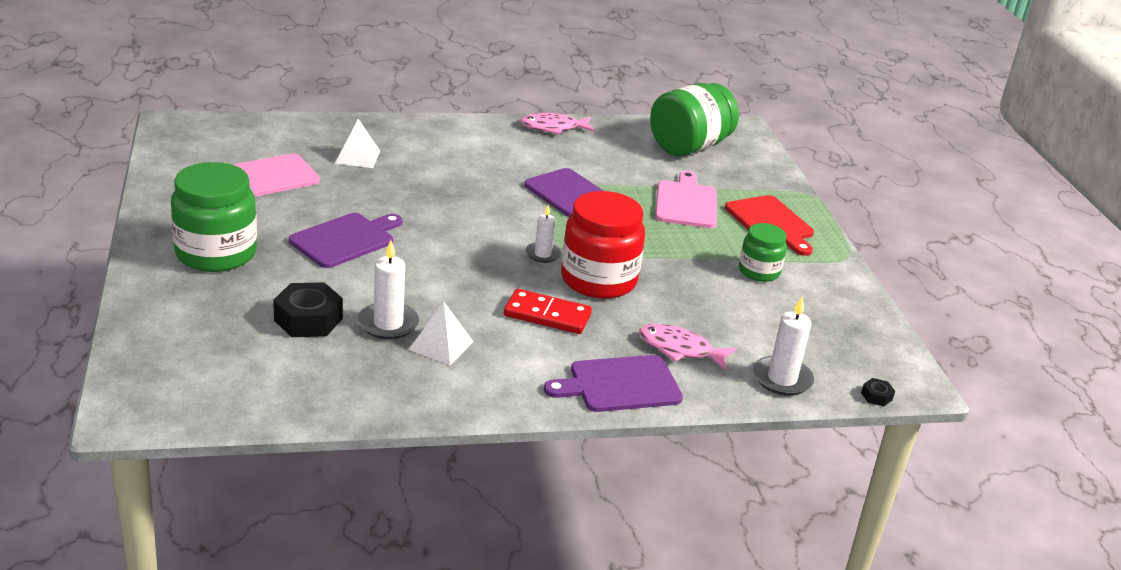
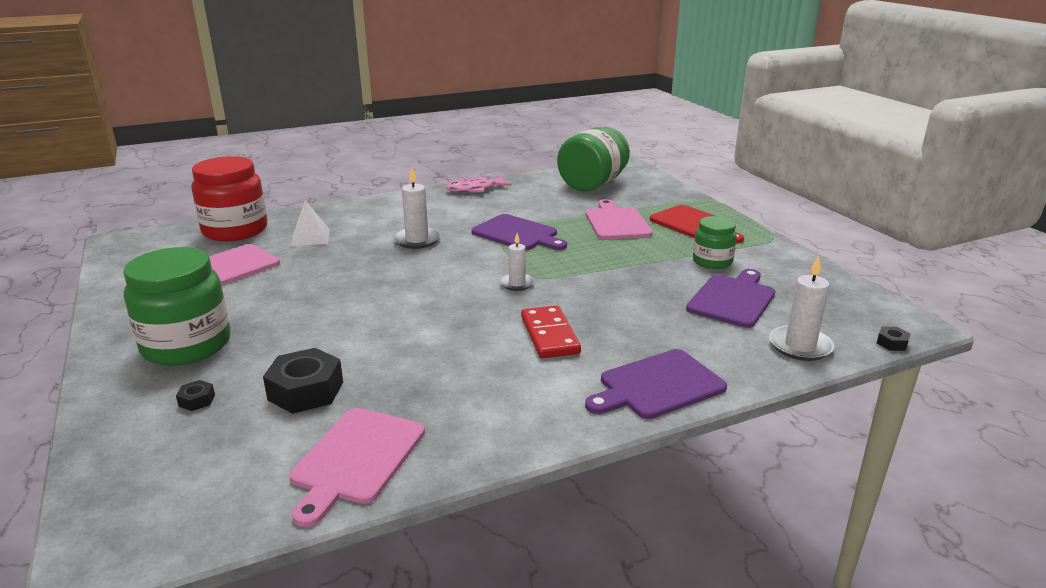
camera: 10 degrees left, 5 degrees down
(215, 307) = (197, 400): none -> black nut
(332, 387) = (356, 459): none -> pink cutting board
(345, 239) = (321, 307): purple cutting board -> purple cutting board (732, 299)
(388, 324) = (394, 377): white candle -> white candle (417, 240)
(441, 345) = (458, 386): white pyramid -> none
(547, 315) = (550, 335): red domino -> red domino turned 75 degrees clockwise
(598, 280) = (579, 295): red jar -> red jar (235, 230)
(680, 349) = (691, 340): pink fish -> none

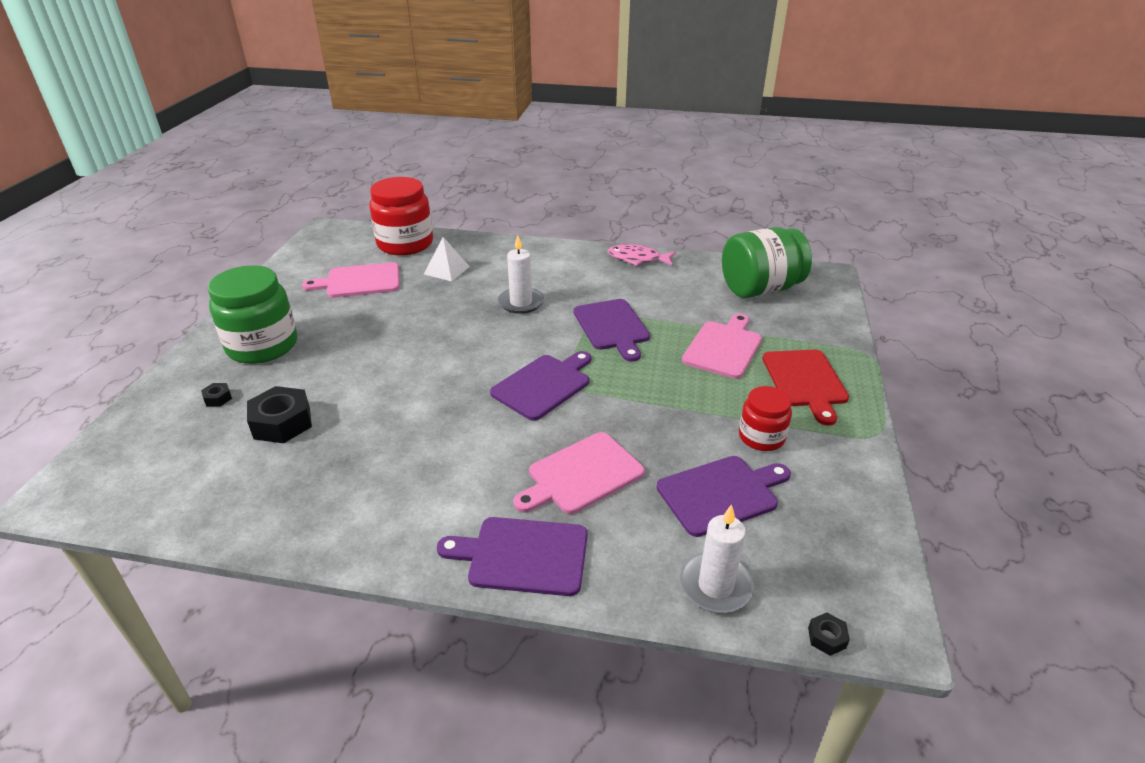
camera: 35 degrees right, 10 degrees up
(356, 459) = (243, 501): pink cutting board -> pink cutting board (581, 475)
(517, 284) = (544, 385): white candle -> purple cutting board
(550, 335) = (503, 454): red domino -> none
(712, 261) = (761, 437): green jar -> red jar

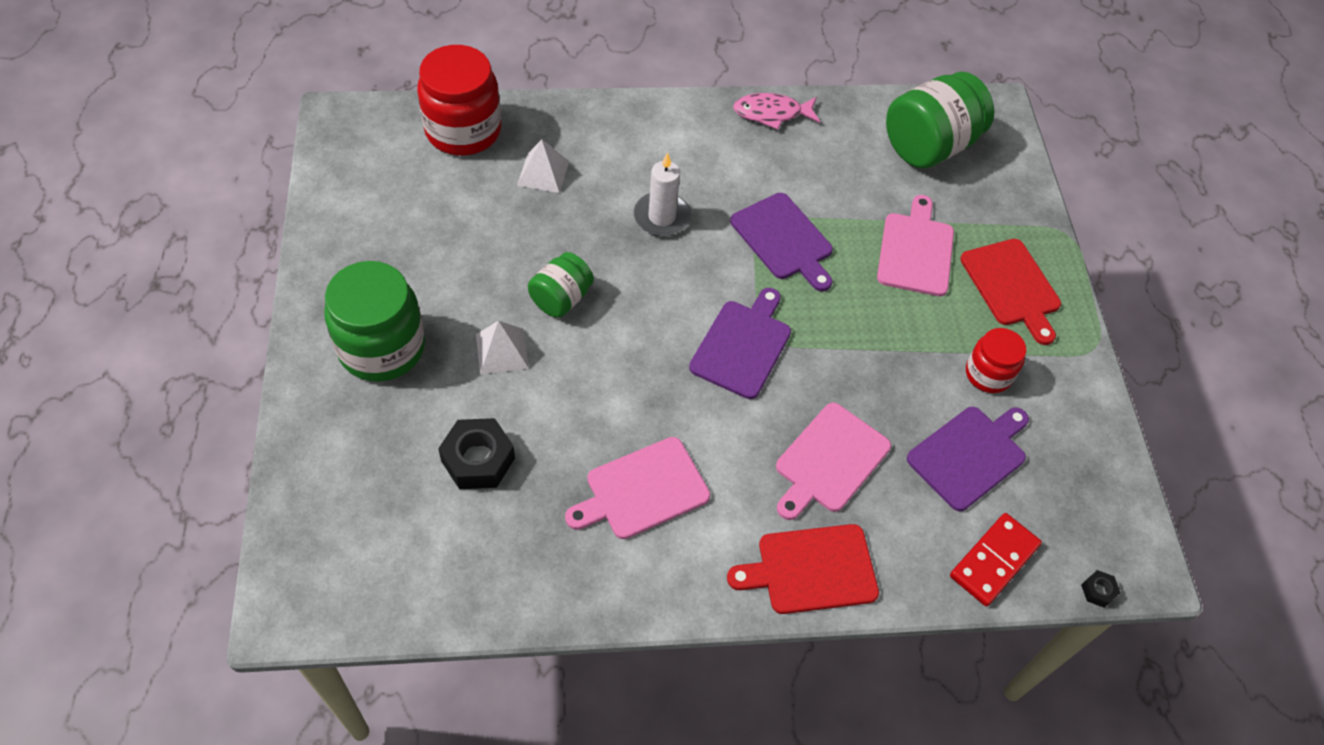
camera: 20 degrees left, 20 degrees up
(218, 398) = (379, 440): black nut -> none
(348, 360) = (502, 351): none -> white pyramid
(359, 281) = (440, 213): pink cutting board -> pink cutting board (642, 490)
(414, 337) = (561, 299): none -> green jar
(522, 555) = (811, 570): purple cutting board -> red cutting board
(715, 585) = (994, 561): white candle -> red domino

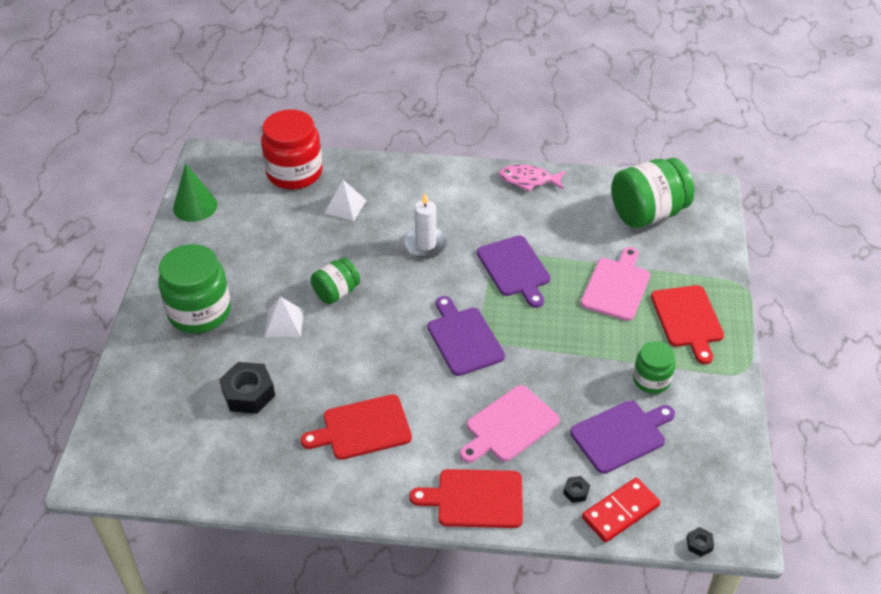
camera: 15 degrees right, 10 degrees down
(338, 192) = (195, 206): none -> green cone
(642, 490) = (362, 428): pink cutting board -> red cutting board
(742, 345) = (463, 338): purple cutting board -> purple cutting board turned 60 degrees counterclockwise
(933, 541) = (576, 492): none -> black nut
(988, 374) = (651, 380): red jar -> green jar

